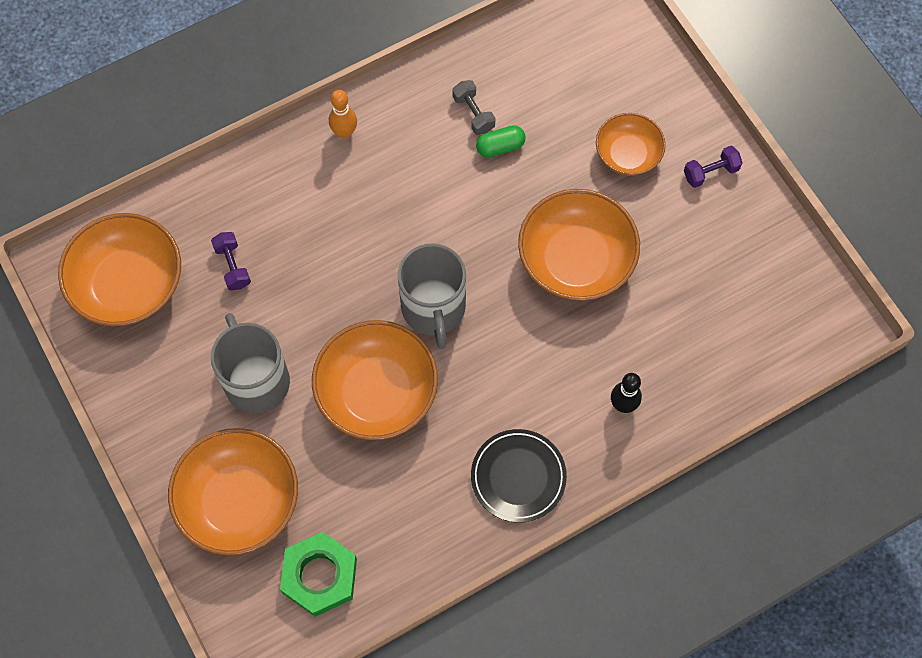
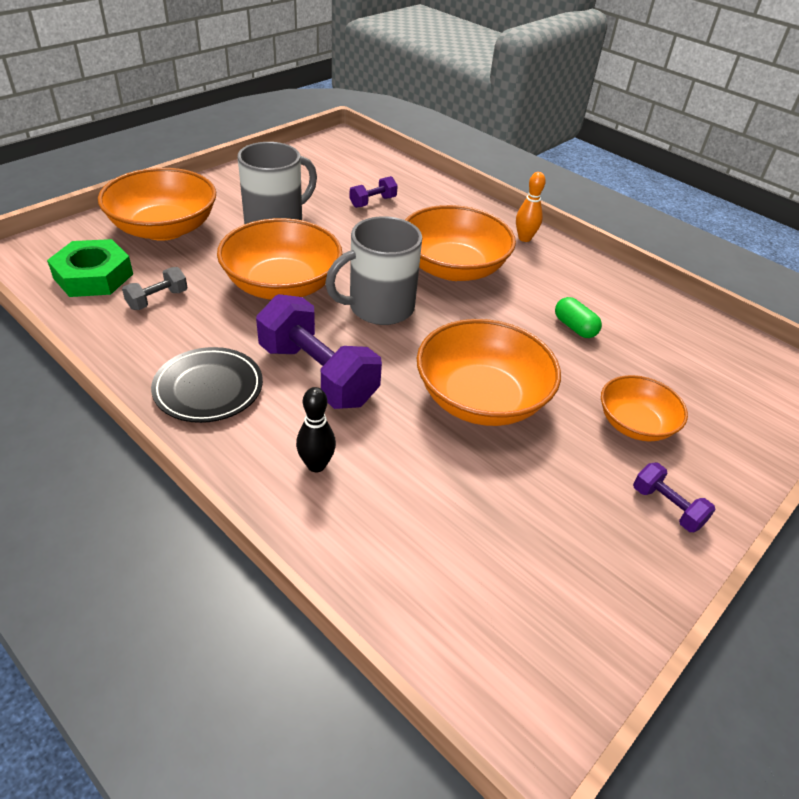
camera: 70 degrees right, 25 degrees down
(128, 284) = (338, 164): orange bowl -> orange bowl (453, 268)
(473, 113) = (597, 306): grey dumbbell -> grey dumbbell (158, 299)
(519, 384) = (317, 374): none -> purple dumbbell

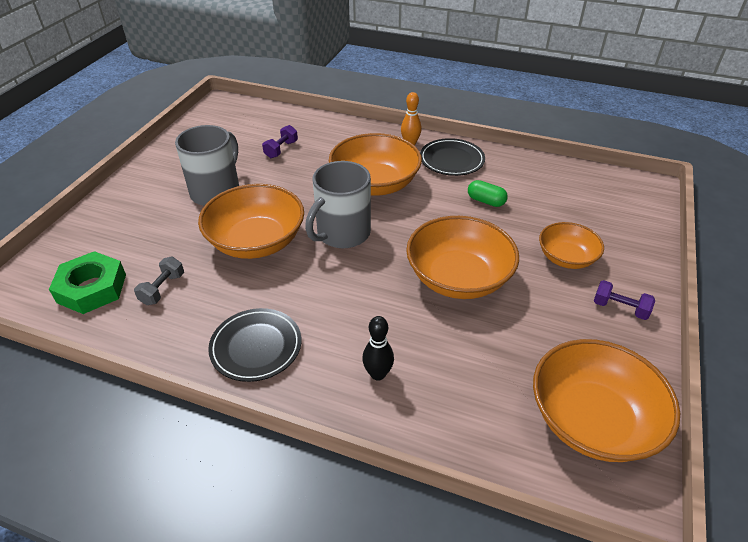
camera: 20 degrees left, 0 degrees up
(164, 228) = (125, 226): orange bowl -> orange bowl (592, 420)
(317, 374) = (332, 304): purple dumbbell -> none
(563, 270) = (451, 160): none -> black plate

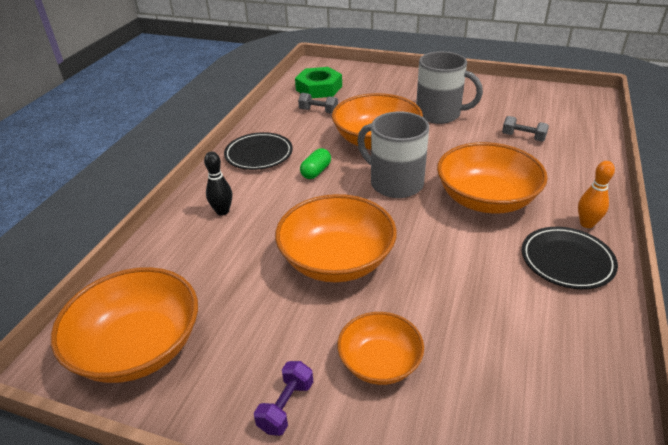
camera: 90 degrees right, 5 degrees down
(281, 149) = (523, 137): purple dumbbell -> grey dumbbell
(486, 201) = (483, 290): green capsule -> green capsule (316, 171)

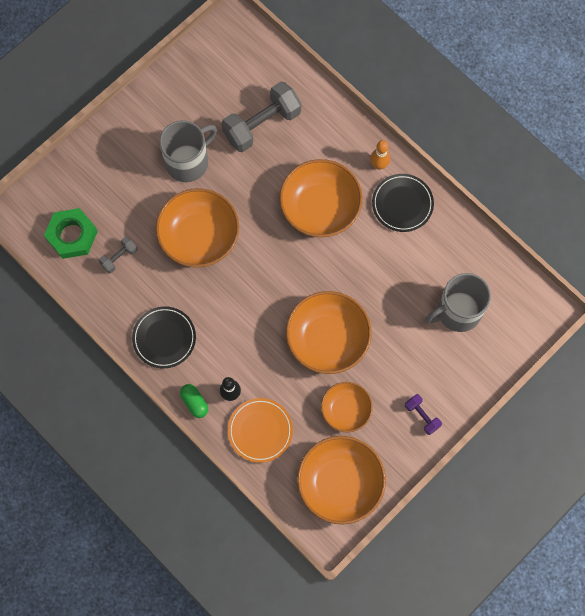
camera: 65 degrees left, 35 degrees up
(187, 247) = (260, 431): none -> orange plate
(316, 171) = (217, 305): green capsule -> green capsule (194, 402)
(379, 362) = (419, 355): orange bowl -> orange bowl (346, 410)
(395, 183) = (266, 256): grey mug -> grey mug (457, 312)
(523, 137) = (262, 124): grey dumbbell -> grey dumbbell, size x2.08

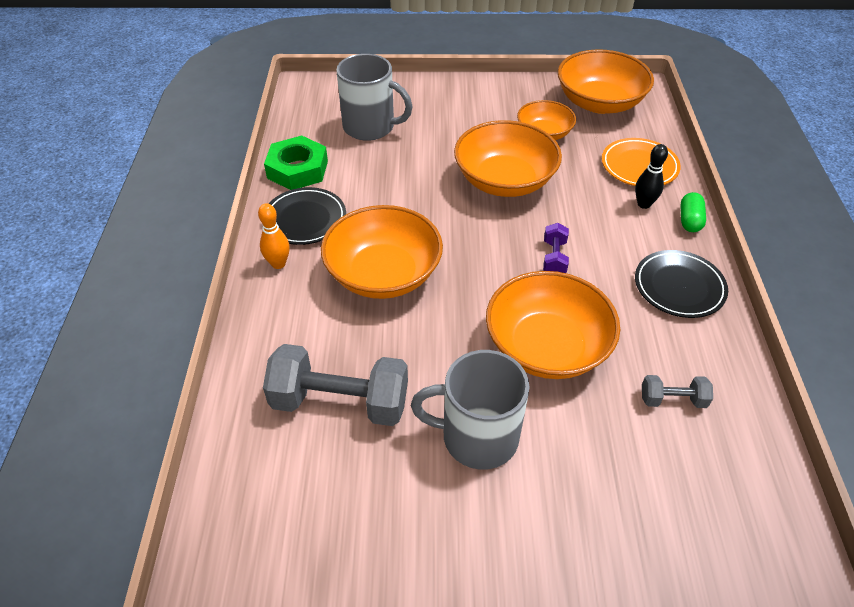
camera: 135 degrees left, 25 degrees down
(72, 235) = (724, 476): green nut -> green nut (297, 169)
(422, 416) = (484, 96): purple dumbbell -> purple dumbbell (554, 258)

